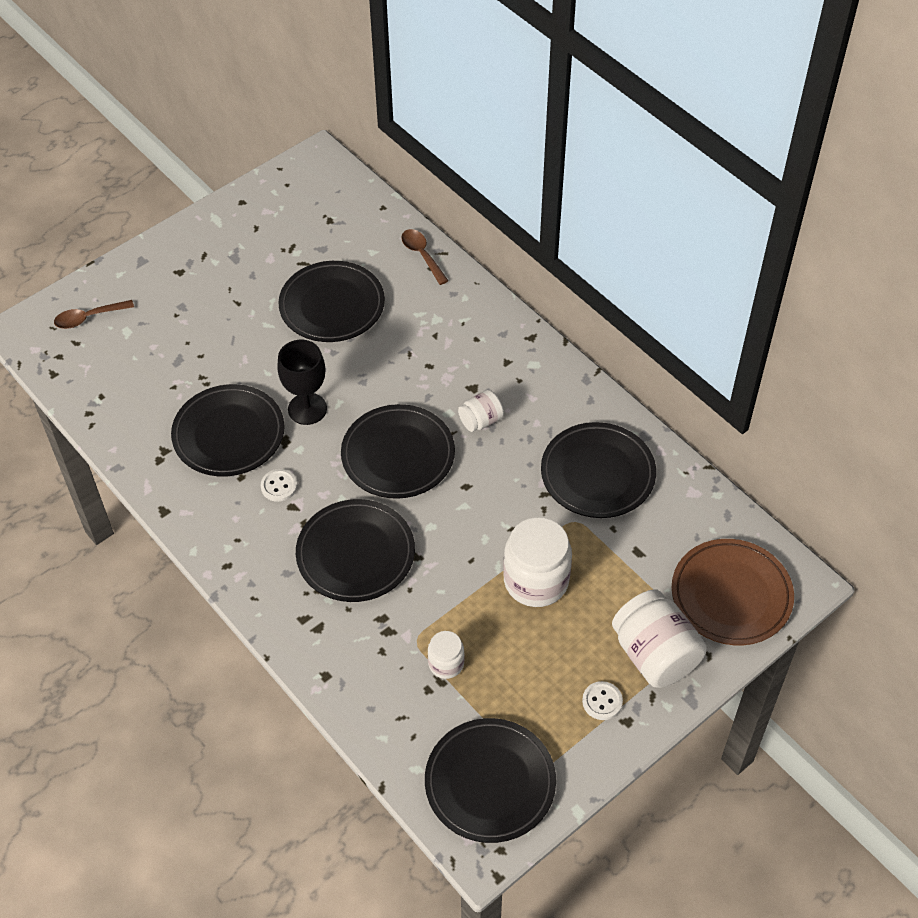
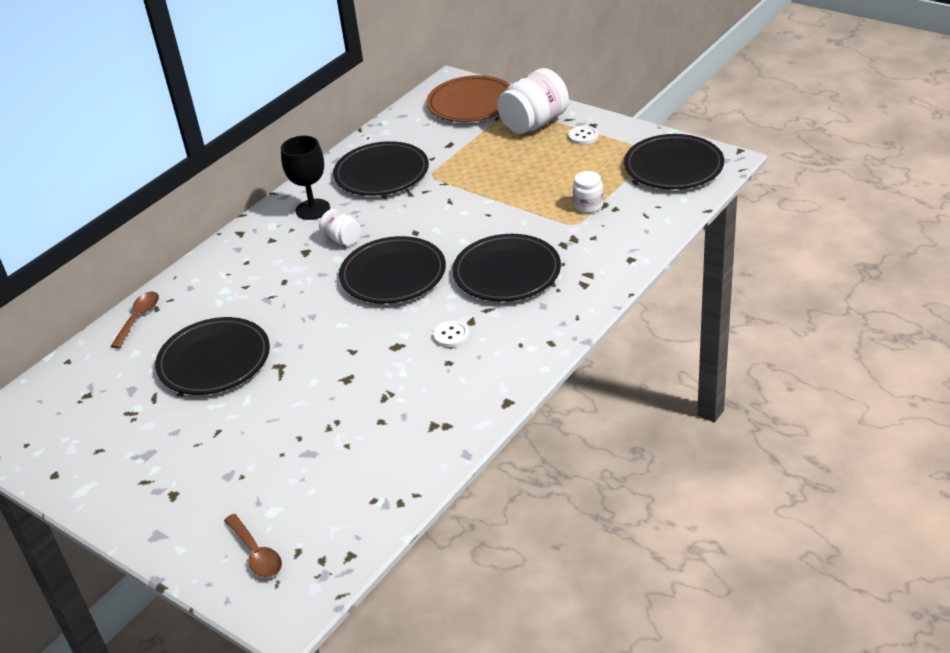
camera: 100 degrees left, 15 degrees down
(229, 434) = (399, 385): black plate -> none
(307, 409) = (353, 342): black goblet -> black goblet (313, 209)
(422, 255) = (139, 318): brown spoon -> brown spoon turned 150 degrees clockwise
(536, 580) = (494, 181): white jar -> none

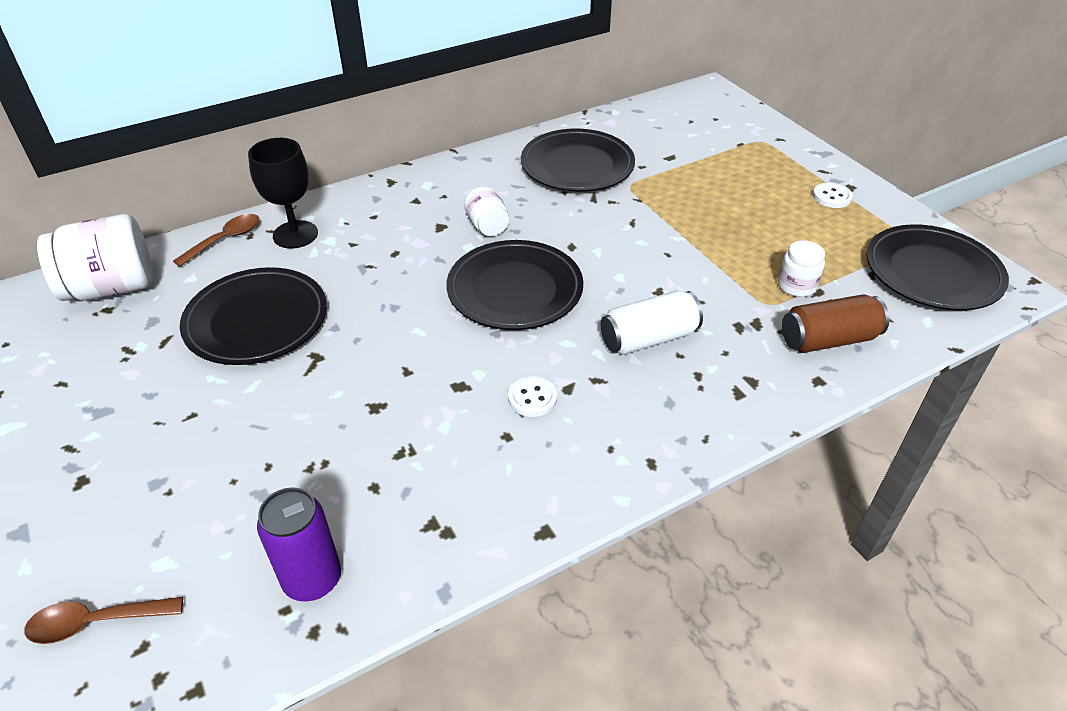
camera: 20 degrees right, 5 degrees up
(256, 553) = (96, 622): brown spoon -> brown spoon turned 90 degrees clockwise
(313, 209) = (480, 181): black goblet -> black goblet (295, 234)
(378, 480) = (312, 579): none -> purple can
(471, 104) = (720, 120): brown plate -> none
(507, 273) = (649, 338): black plate -> white can
(534, 123) = (780, 163): white jar -> white jar (112, 288)
(625, 232) = (828, 339): none -> brown can

